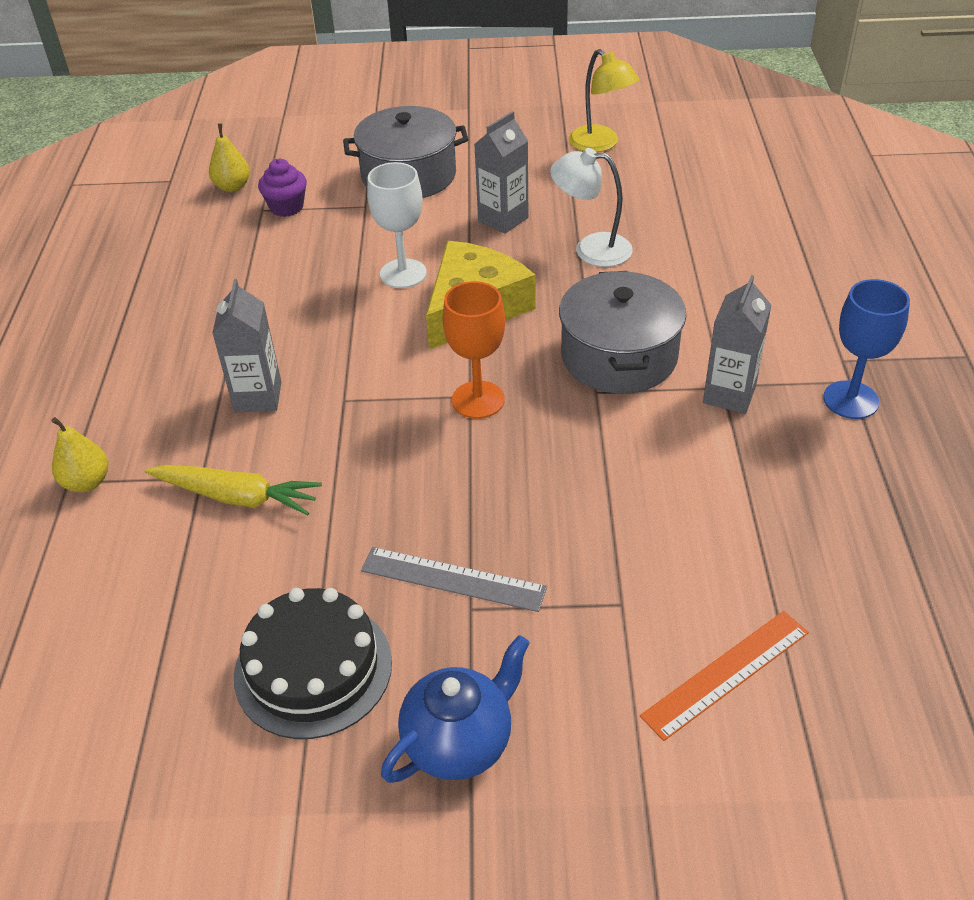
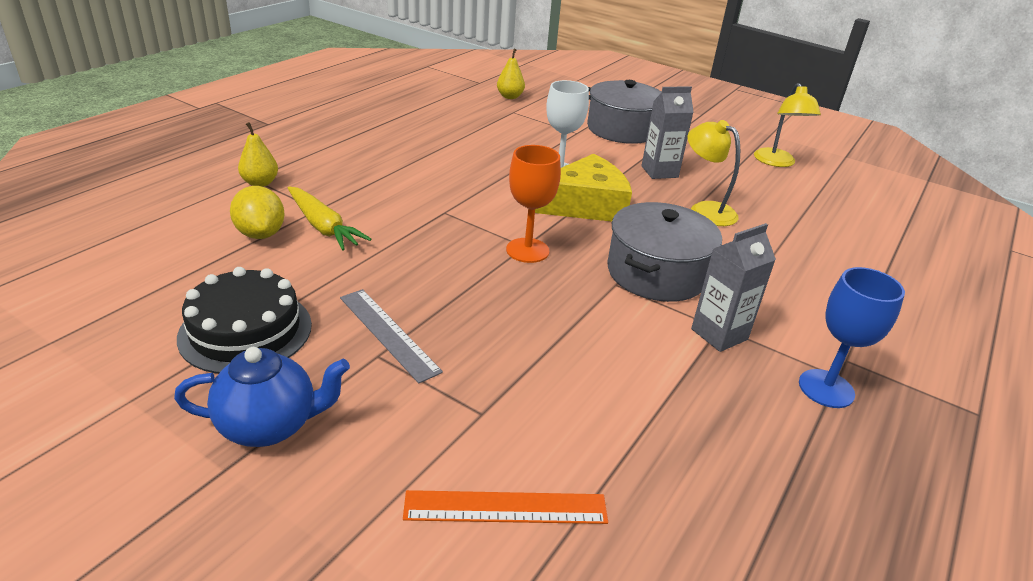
camera: 30 degrees right, 10 degrees down
(178, 548) = (261, 234): none -> yellow lemon
(258, 397) = (398, 188): grey carton -> none
(286, 207) = (529, 116): purple cupcake -> none
(591, 249) = (705, 210): white lamp -> yellow lamp

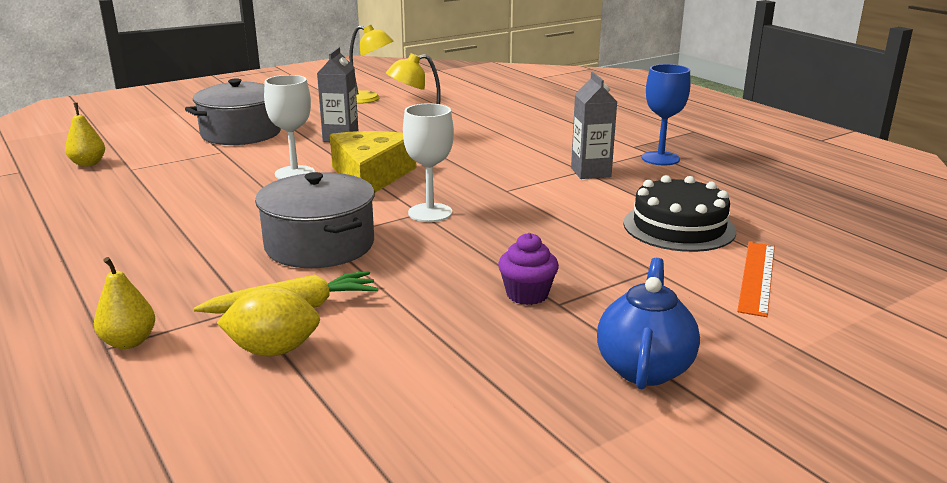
camera: 65 degrees left, 10 degrees down
(245, 331) = (482, 373): black cake -> black cake (679, 227)
(388, 333) = (527, 294): grey ruler -> purple cupcake
(527, 250) = (430, 213): orange goblet -> white goblet
(656, 273) = (501, 173): grey pot -> grey pot (320, 245)

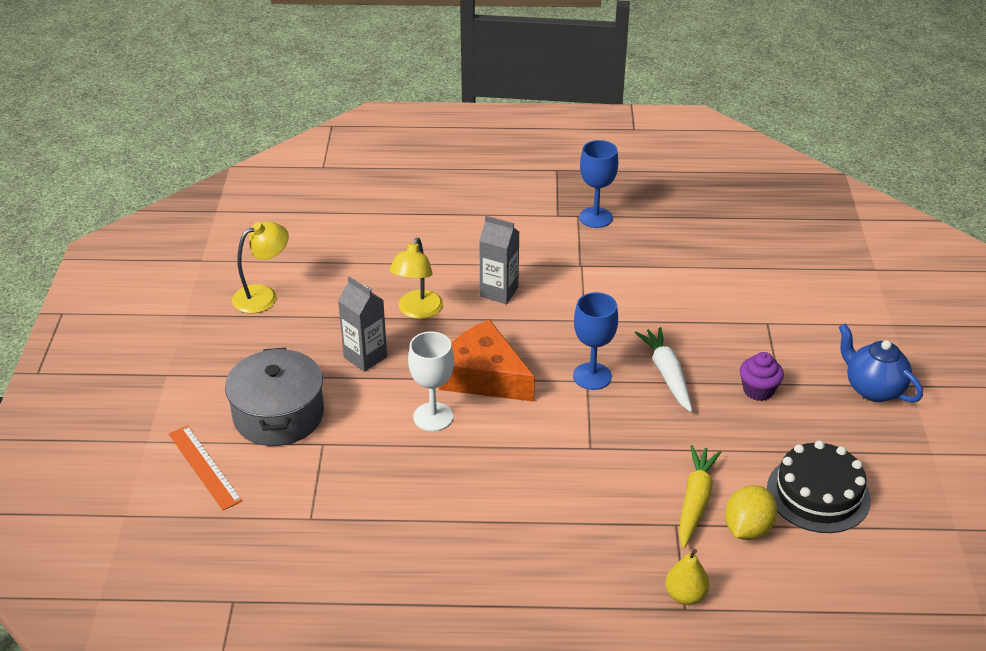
camera: 55 degrees left, 15 degrees up
(88, 164) = (262, 545): yellow pear -> none
(320, 245) = (602, 454): grey pot -> none
(371, 176) = (484, 376): yellow cheese -> orange cheese
(430, 213) = (592, 376): white goblet -> blue goblet
(482, 242) = (667, 374): none -> white carrot
(590, 172) = (589, 263): grey carton -> grey carton (499, 292)
(679, 227) = (718, 278): black cake -> black cake (818, 494)
(756, 277) = (808, 290): orange ruler -> orange ruler (204, 467)

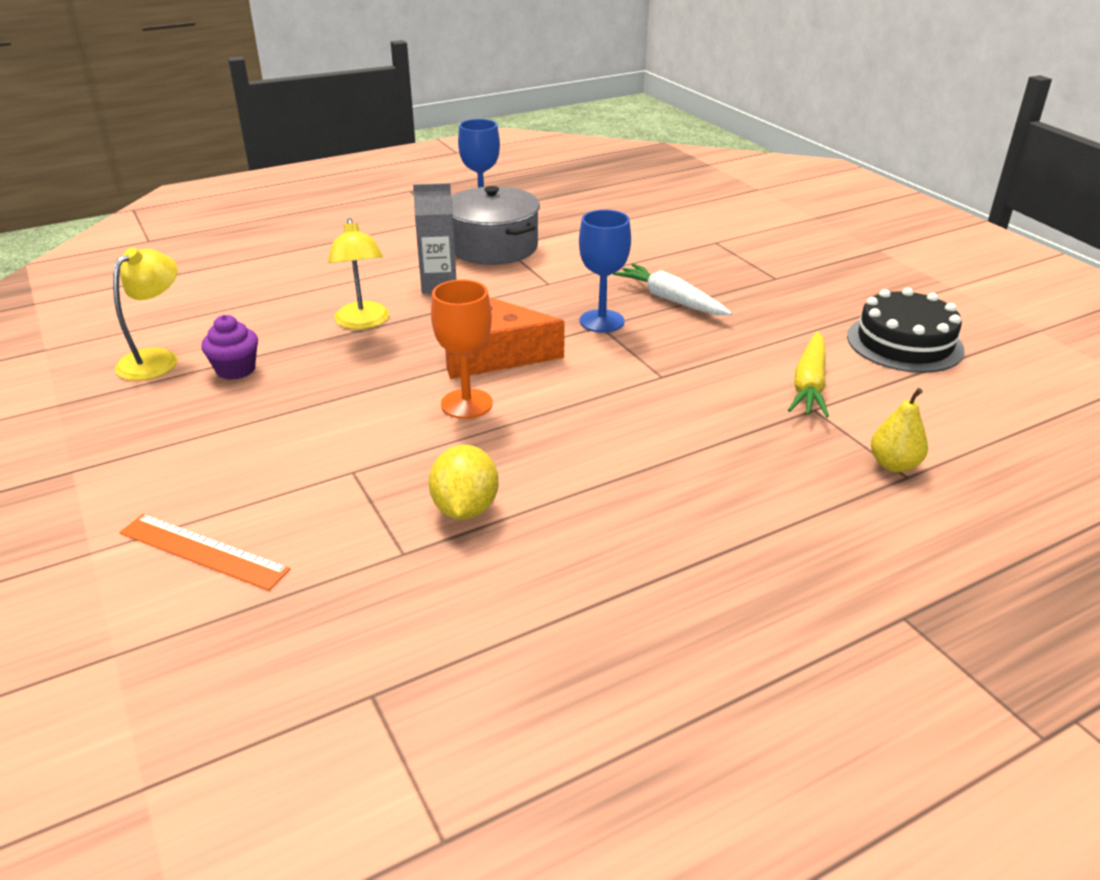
camera: 30 degrees left, 5 degrees down
(278, 415) = (268, 462): grey pot -> grey pot (493, 247)
(365, 357) = (336, 376): grey carton -> none
(433, 417) = (466, 404): white goblet -> orange goblet
(695, 501) = (809, 384): yellow carrot -> yellow carrot turned 150 degrees counterclockwise
(747, 529) = (881, 389): yellow lemon -> yellow lemon (465, 509)
(758, 390) = (764, 287): purple cupcake -> purple cupcake (236, 370)
(873, 389) = (853, 260): blue teapot -> none

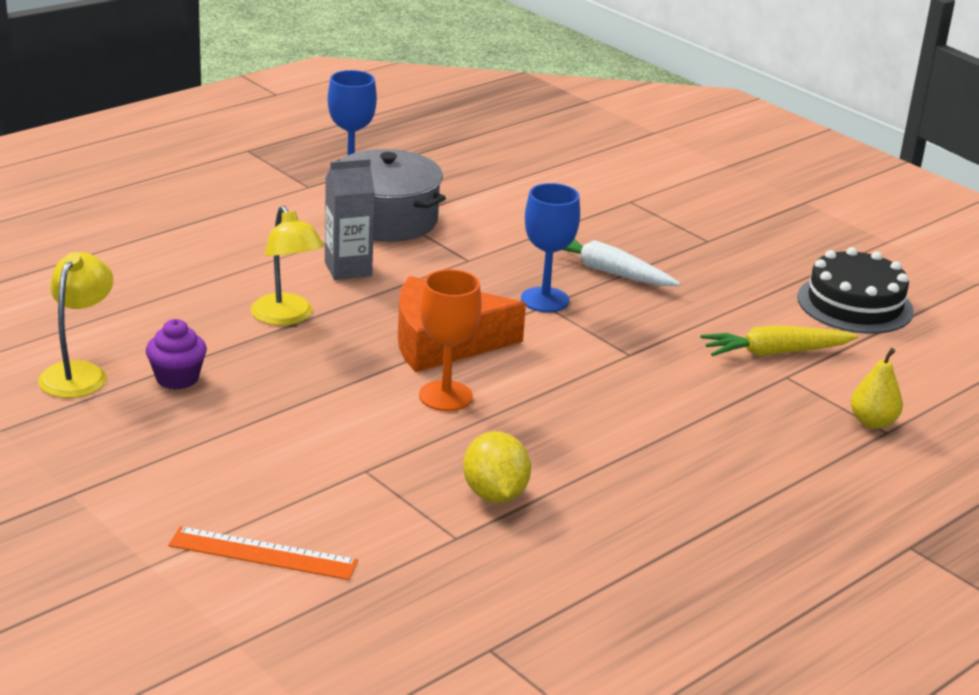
camera: 15 degrees left, 5 degrees down
(809, 384) = (775, 353): yellow carrot -> yellow carrot turned 75 degrees clockwise

